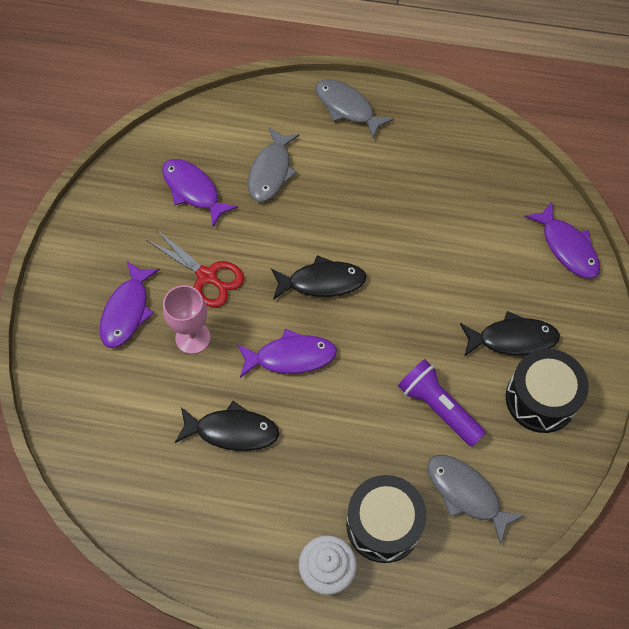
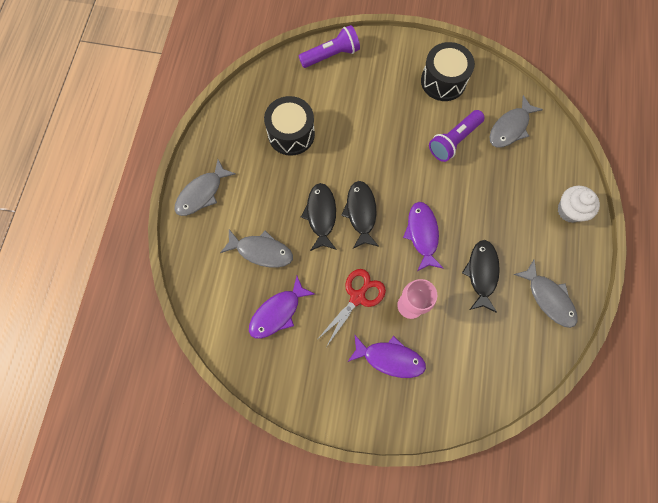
camera: 90 degrees left, 10 degrees up
(192, 520) = (548, 298): none -> grey fish
(383, 525) = (536, 176): black drum -> black drum (291, 134)
(512, 339) = (401, 93): black fish -> black fish (321, 215)
(567, 247) = (331, 55): purple fish -> purple flashlight

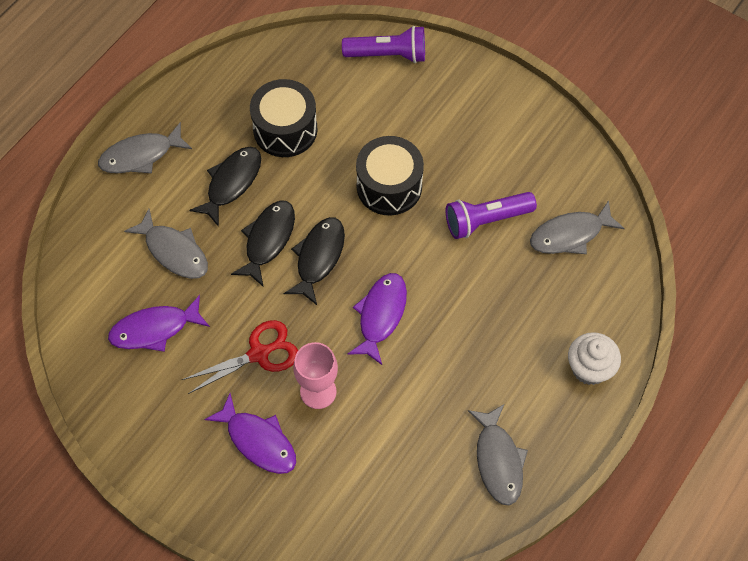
camera: 25 degrees right, 10 degrees down
(443, 81) = (515, 142): black drum -> black drum (389, 186)
(481, 273) = (429, 393): black fish -> black fish (231, 183)

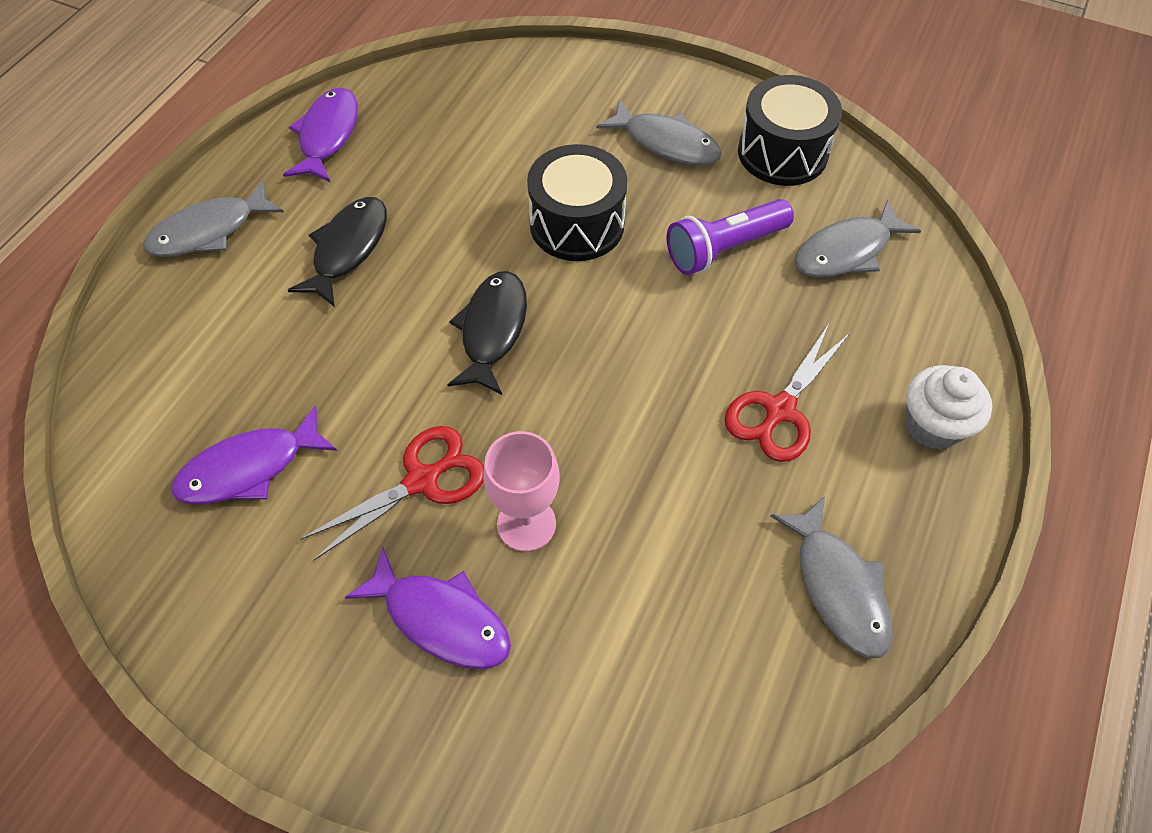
camera: 10 degrees left, 5 degrees down
(174, 251) = (270, 351): grey fish -> grey fish (666, 143)
(268, 240) = (412, 316): black fish -> none
(285, 129) = (416, 174): black drum -> black drum (782, 153)
(380, 315) = (601, 396): purple fish -> purple fish (327, 135)
(388, 54) = (541, 72): purple flashlight -> none
(493, 342) = (780, 410): none -> red scissors

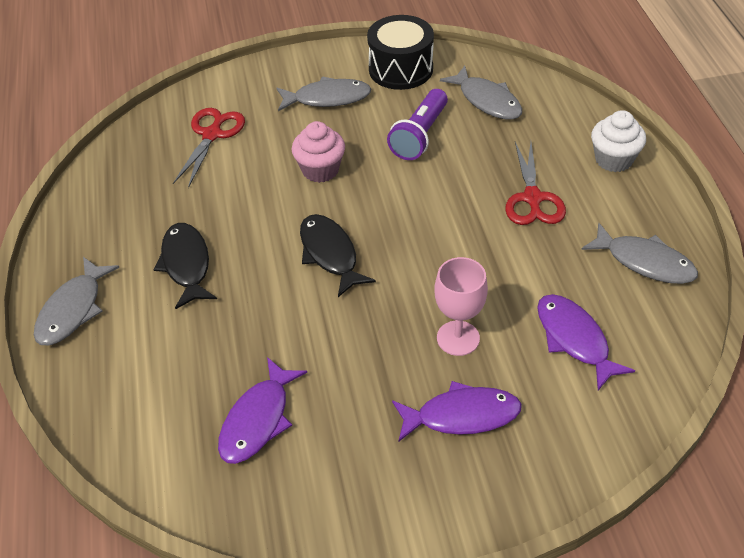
camera: 35 degrees left, 10 degrees down
(327, 135) = (96, 209): purple fish -> purple fish (574, 339)
(422, 480) = (374, 356): red scissors -> red scissors (212, 135)
(577, 224) = (320, 170): black drum -> pink cupcake
(847, 251) = (487, 100): grey fish -> grey fish turned 60 degrees counterclockwise

